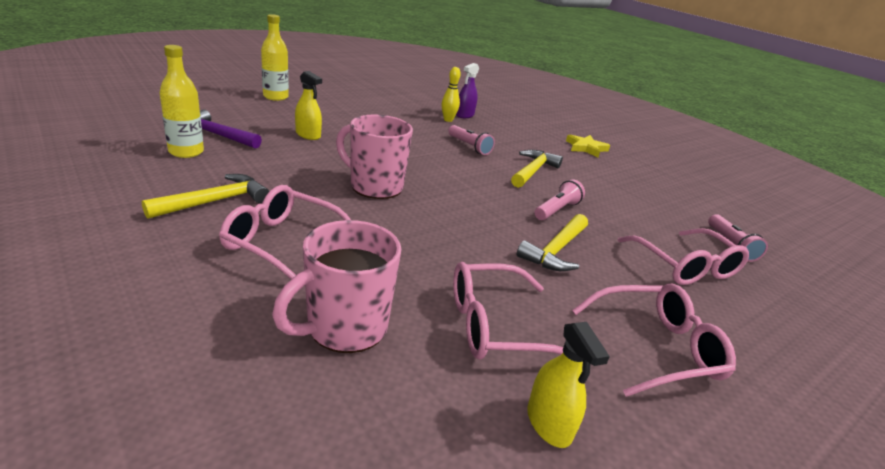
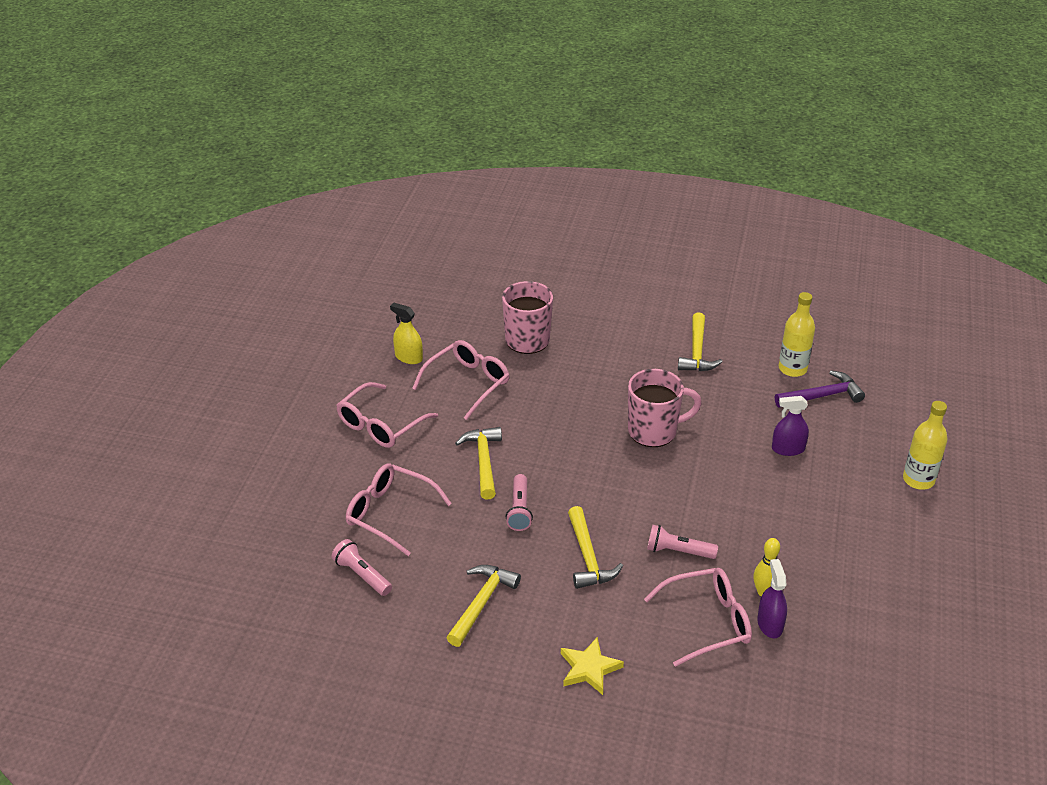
camera: 145 degrees right, 10 degrees up
(283, 243) = (620, 355): pink glasses -> pink glasses (707, 622)
(308, 135) = (788, 449): yellow spray bottle -> purple spray bottle
(634, 191) = (481, 603): none -> yellow hammer

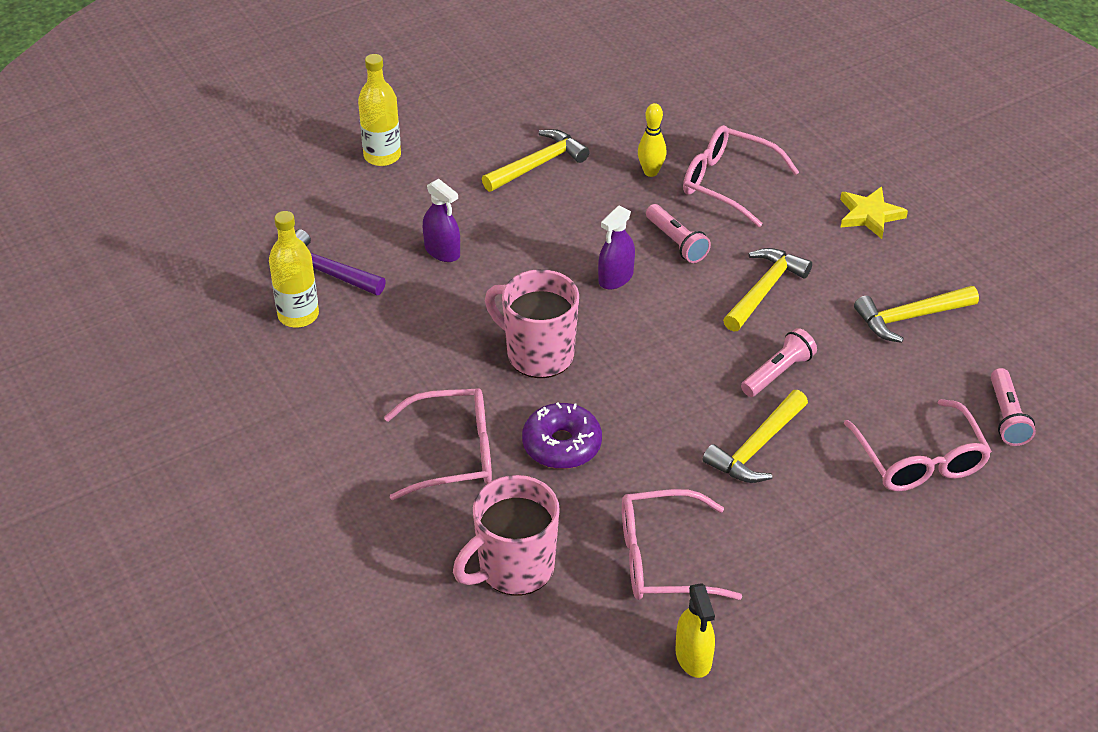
camera: 135 degrees left, 5 degrees up
(380, 425) = (829, 578): pink glasses -> pink glasses (453, 453)
(579, 398) = (562, 445): none -> purple donut
(697, 352) = (356, 404): yellow hammer -> yellow hammer (538, 164)
(770, 624) = (680, 152): purple spray bottle -> purple spray bottle (616, 277)

